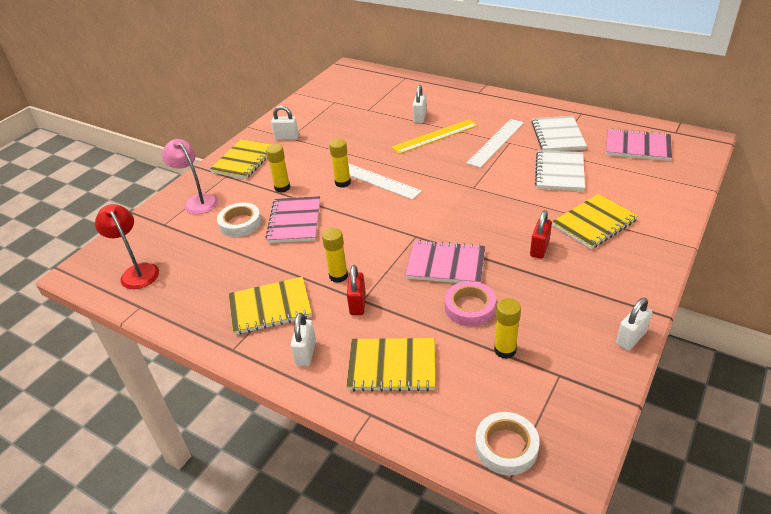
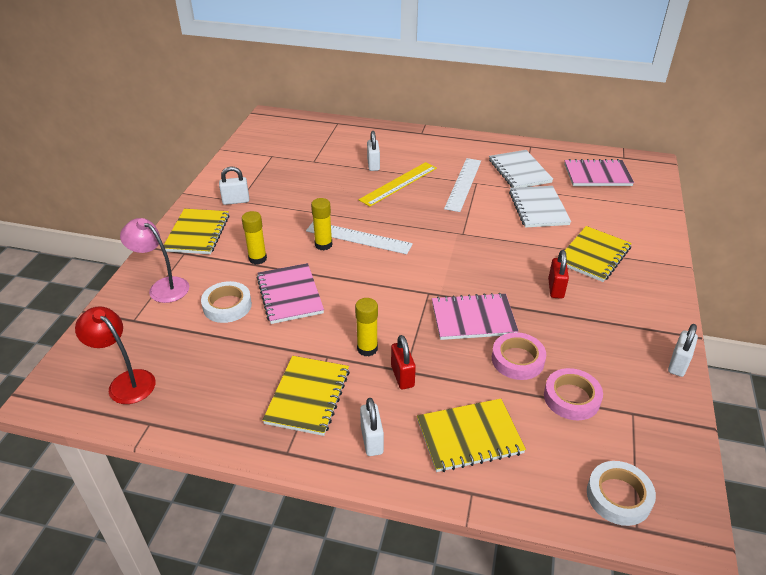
camera: 20 degrees left, 0 degrees up
(270, 307) = (307, 396): yellow notebook -> yellow notebook turned 45 degrees counterclockwise
(505, 350) = (571, 398): yellow glue stick -> pink tape

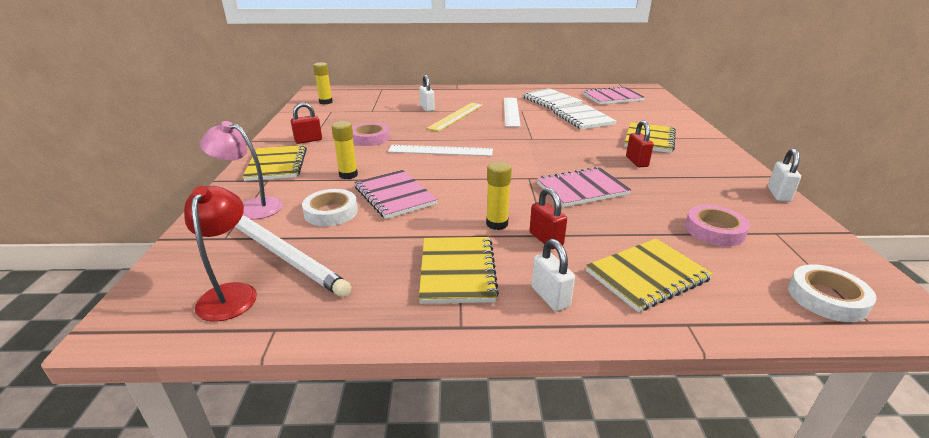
camera: 15 degrees left, 10 degrees down
(126, 381) = (231, 293): red lamp -> red lamp turned 60 degrees clockwise
(175, 348) = (284, 254): none -> white pencil
(236, 201) = (308, 140): white padlock -> red padlock
(323, 245) = (409, 159): yellow glue stick -> yellow glue stick (326, 102)
(517, 360) = (644, 211): pink tape -> pink tape (370, 138)

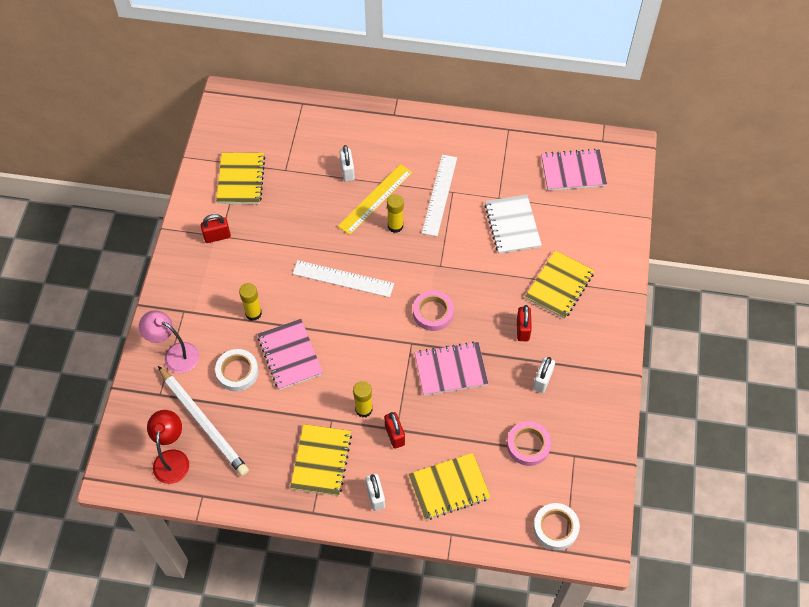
camera: 10 degrees right, 30 degrees up
(277, 165) = (190, 284): yellow notebook -> yellow notebook (241, 179)
(326, 102) = (235, 137): yellow glue stick -> yellow glue stick (395, 226)
(370, 138) = (278, 241): pink tape -> pink tape (433, 313)
(551, 101) = (496, 171): white notebook -> none
(778, 194) = (616, 405): white padlock -> white padlock (542, 380)

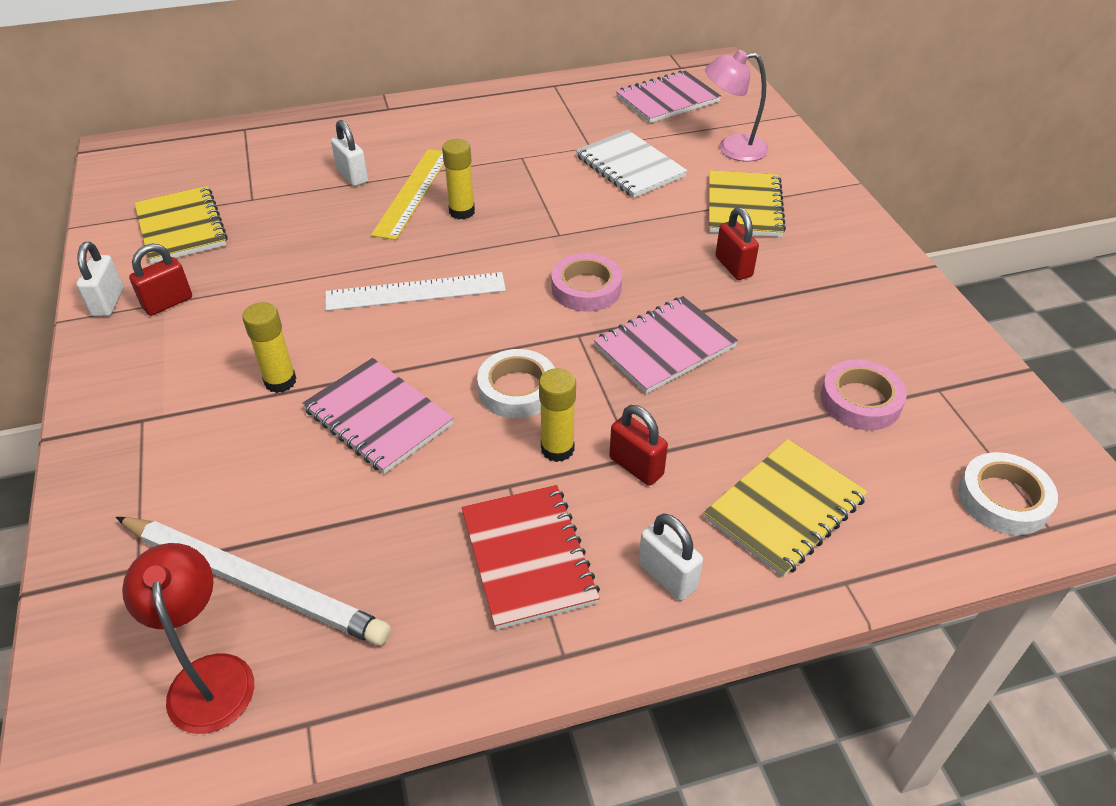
camera: 25 degrees left, 15 degrees down
(175, 354) = (148, 490): pink lamp -> pink lamp (732, 148)
(237, 372) = (289, 475): white tape -> white tape (517, 389)
(321, 461) = (528, 557): yellow notebook -> red notebook
(439, 195) = (505, 164): white ruler -> none
(542, 380) = (811, 314): white padlock -> white padlock (108, 302)

